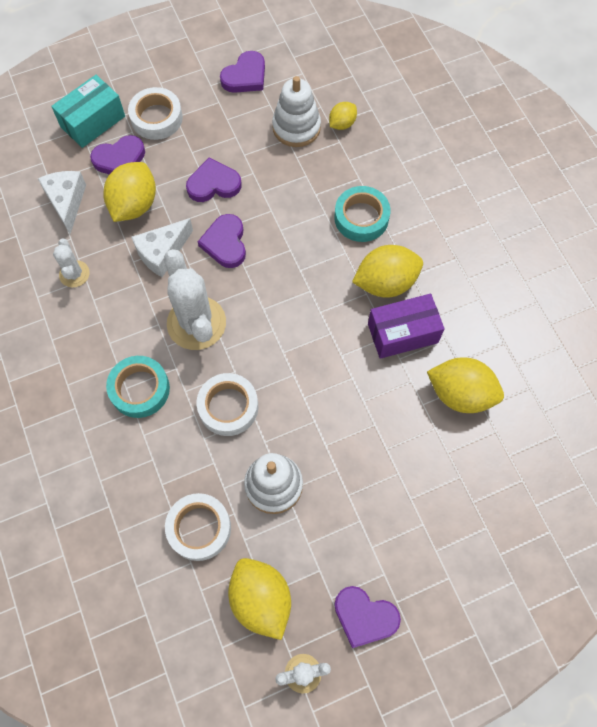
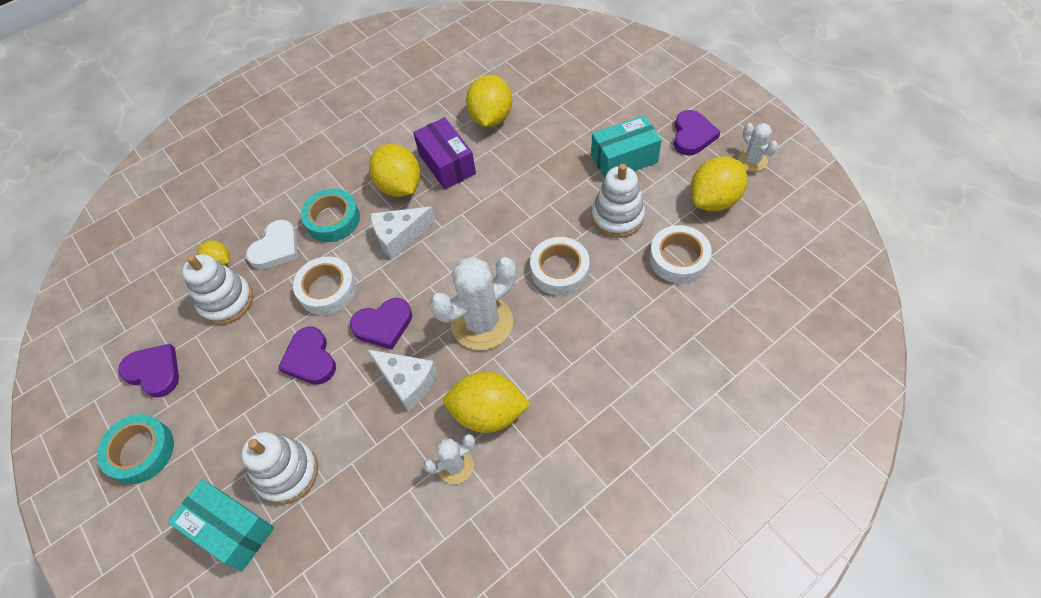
camera: 100 degrees left, 10 degrees down
(67, 202) = (358, 515): white cheese -> white cheese (399, 236)
(120, 159) = (287, 473): purple heart -> white stacking toy
(134, 205) = (350, 433): yellow lemon -> yellow lemon (488, 413)
(140, 389) = (569, 350): turquoise tape -> turquoise tape (141, 451)
(156, 118) = (221, 451): white tape -> white tape (327, 290)
(342, 168) = (276, 248): none -> white heart
(352, 521) = (624, 159): none -> turquoise box

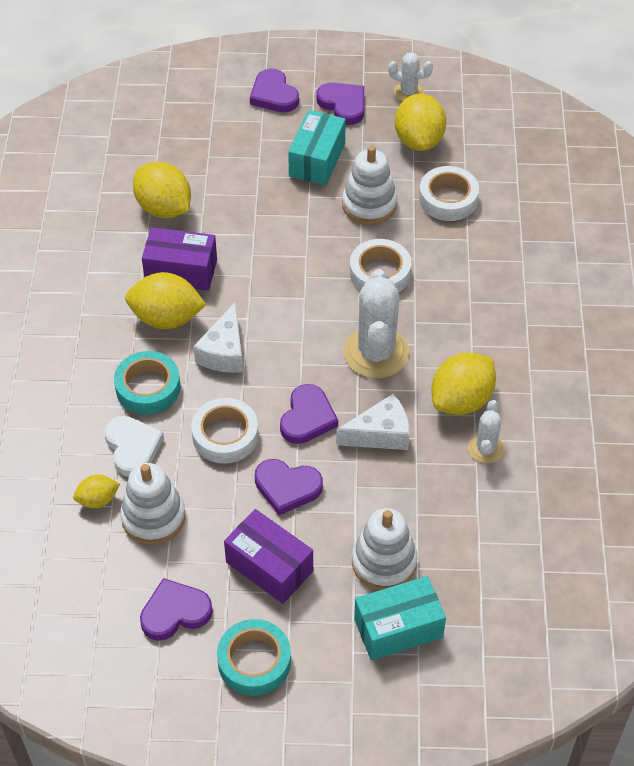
camera: 55 degrees left, 5 degrees down
(231, 399) = (269, 566): none -> purple box
(654, 96) = (274, 95): none -> purple heart

